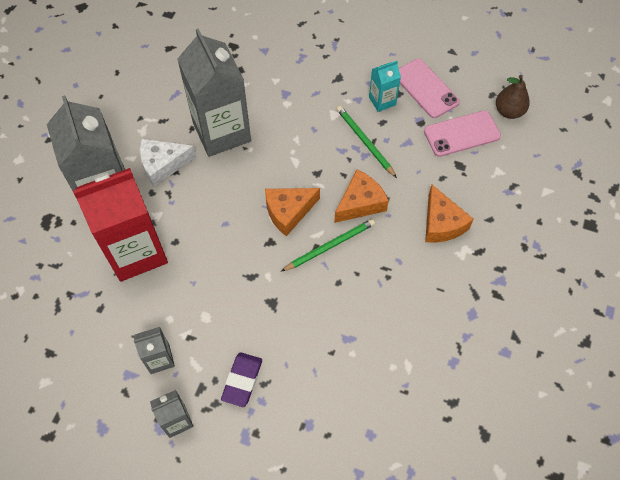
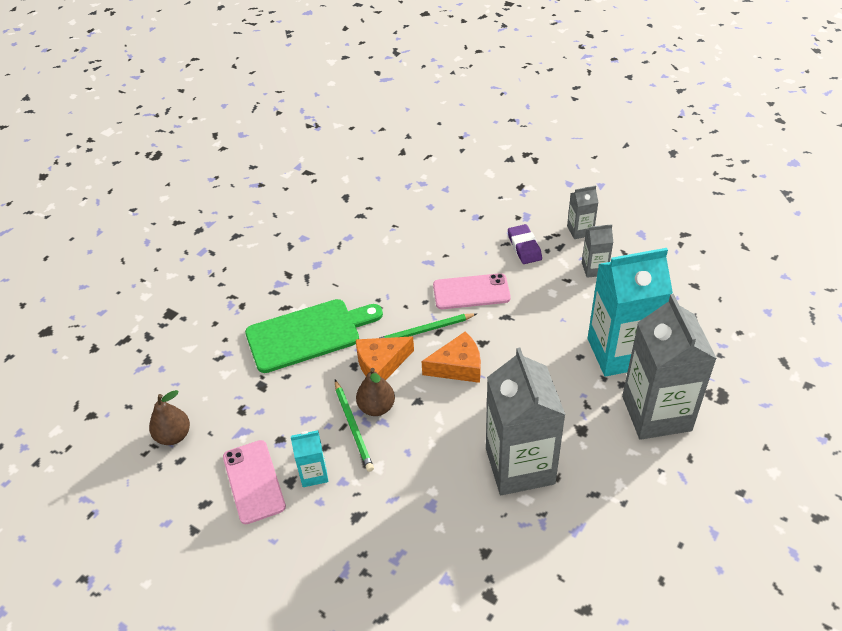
camera: 165 degrees left, 15 degrees down
(136, 252) = (620, 352): red carton -> turquoise carton
(163, 165) = (593, 437): white cheese -> none
(242, 380) = (524, 247): purple eraser -> purple eraser turned 45 degrees counterclockwise
(351, 161) = (376, 407): none -> brown pear
(441, 223) = (308, 334): orange cheese -> green cutting board
(462, 134) = (241, 418): pink phone -> pink phone (471, 292)

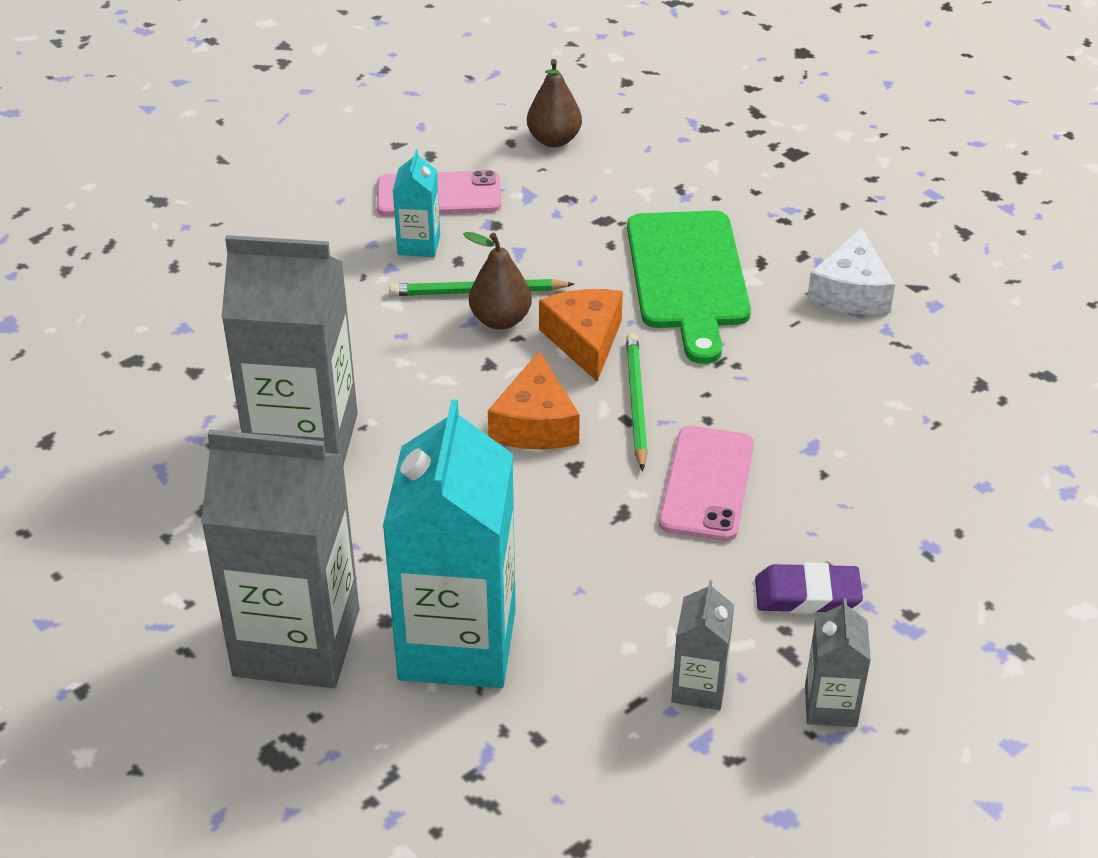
camera: 105 degrees right, 5 degrees down
(302, 268) = (850, 292): none -> white cheese

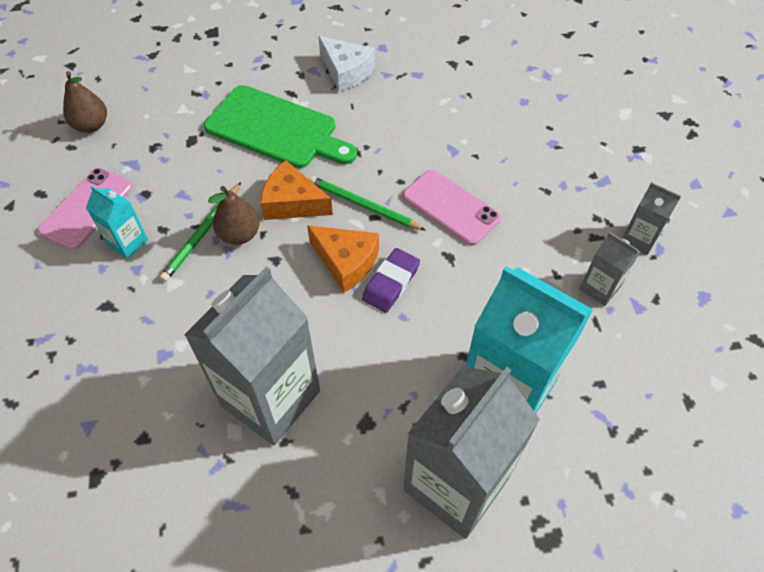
camera: 60 degrees left, 15 degrees up
(807, 595) = (559, 208): purple eraser -> purple eraser (391, 283)

